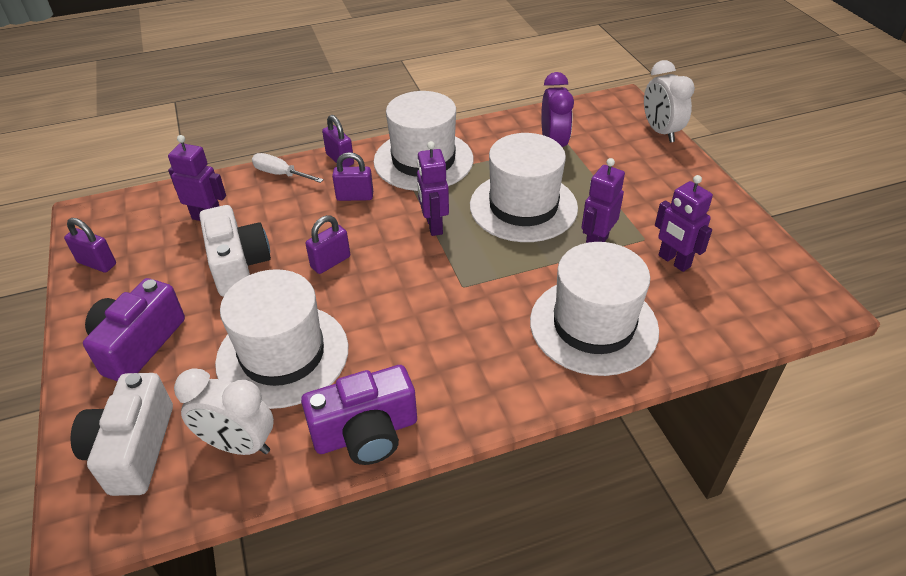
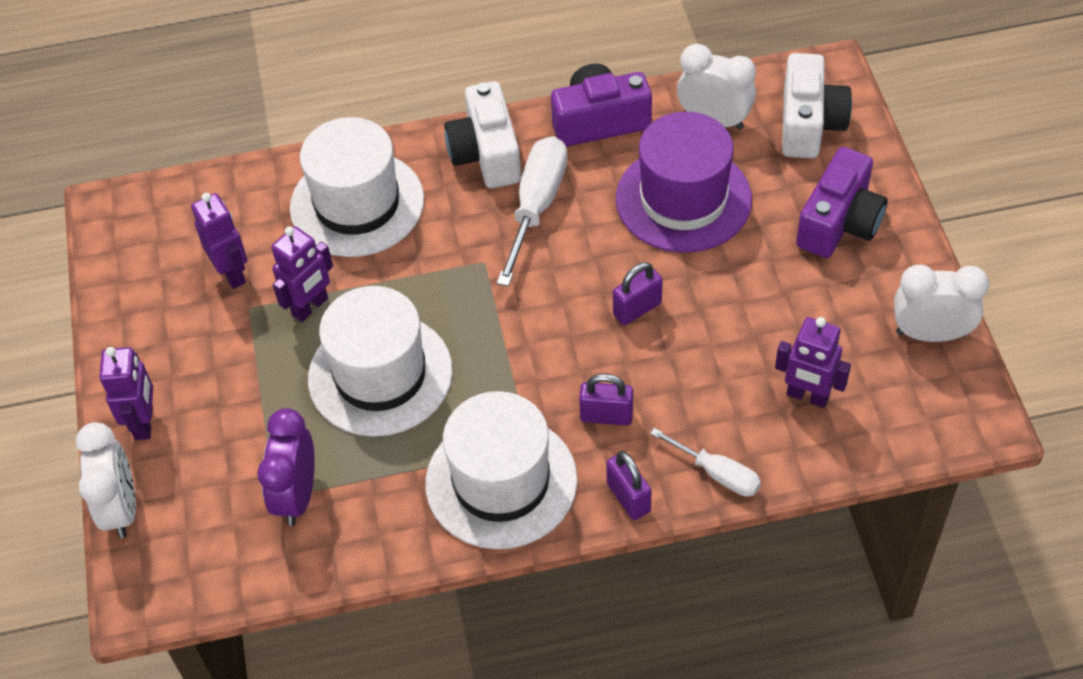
camera: 170 degrees left, 10 degrees up
(97, 263) = (930, 334): purple padlock -> white clock
(238, 265) = (750, 315): white camera -> white camera (486, 154)
(283, 355) = (683, 199): white hat -> purple hat
(423, 336) = (536, 207): none -> white screwdriver
(433, 226) = (504, 353): purple robot -> purple robot (144, 423)

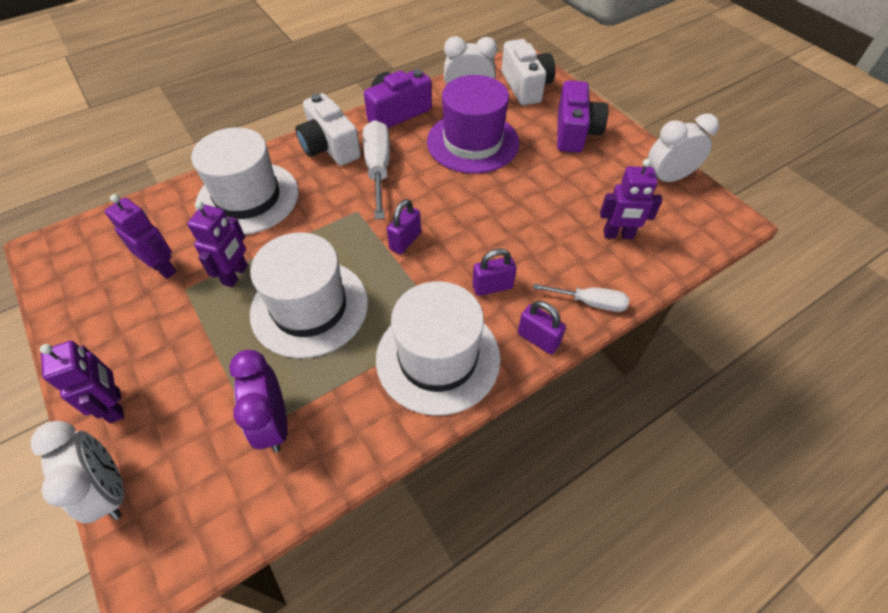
camera: 25 degrees left, 0 degrees up
(637, 309) = (477, 212): purple padlock -> purple padlock (405, 241)

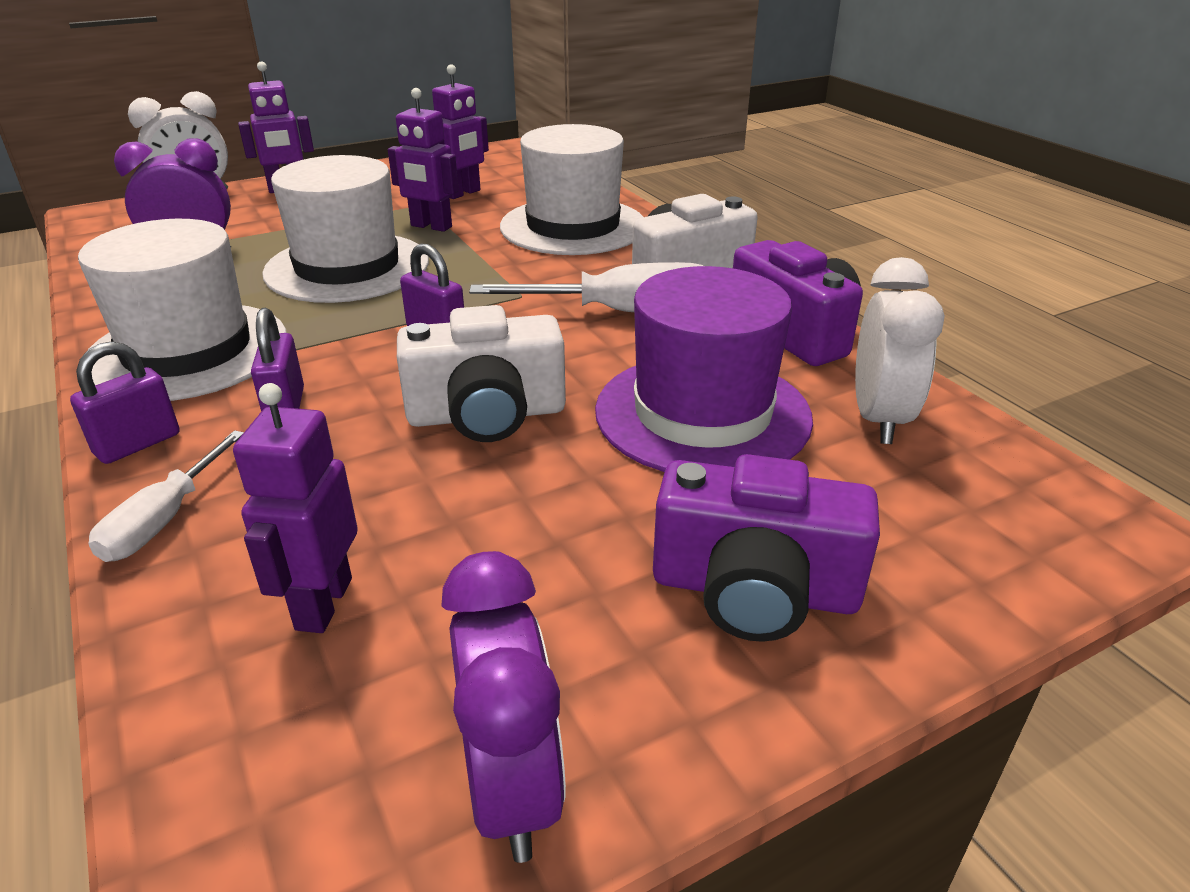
camera: 95 degrees right, 20 degrees down
(525, 86) = (963, 518): white camera -> white camera (487, 414)
(667, 178) = (511, 787): white clock -> purple clock

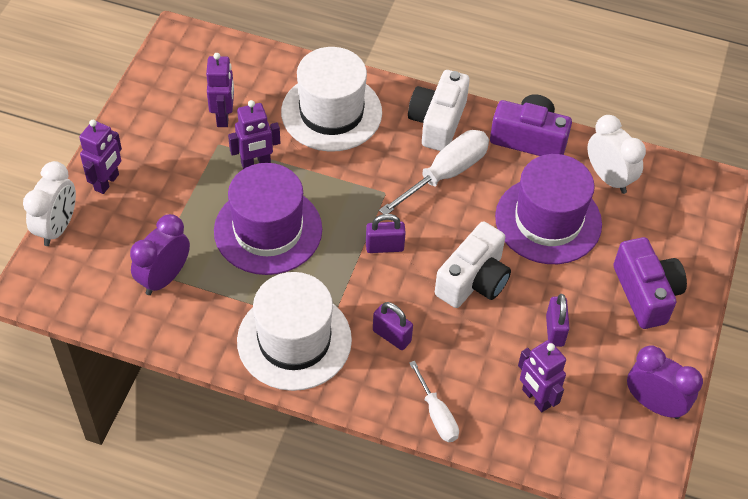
camera: 45 degrees left, 20 degrees up
(138, 444) = (367, 397): purple padlock -> purple padlock (554, 330)
(347, 267) = (268, 230): white hat -> purple hat
(754, 590) = (646, 293): purple camera -> purple camera turned 75 degrees counterclockwise

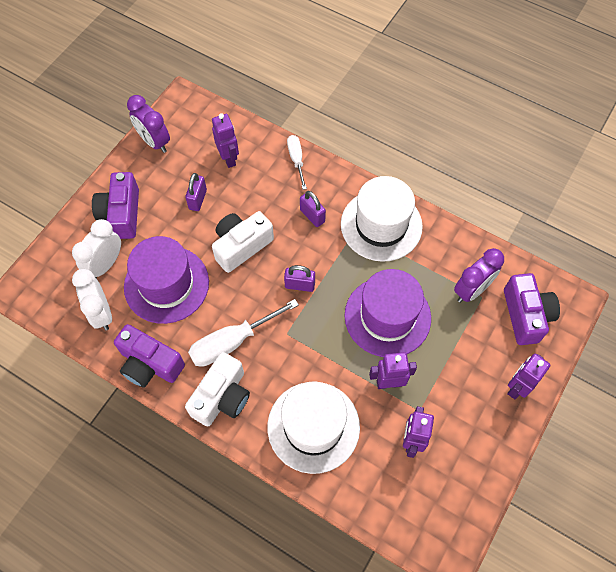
camera: 165 degrees left, 10 degrees up
(57, 227) = (556, 350): white clock -> white clock (106, 264)
(94, 260) = (526, 315): none -> purple camera

